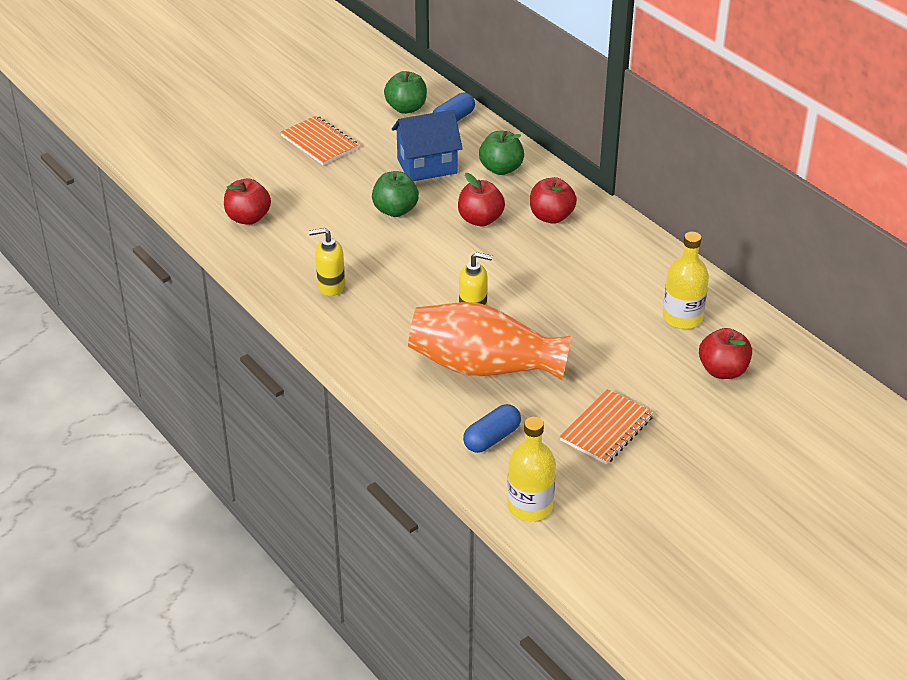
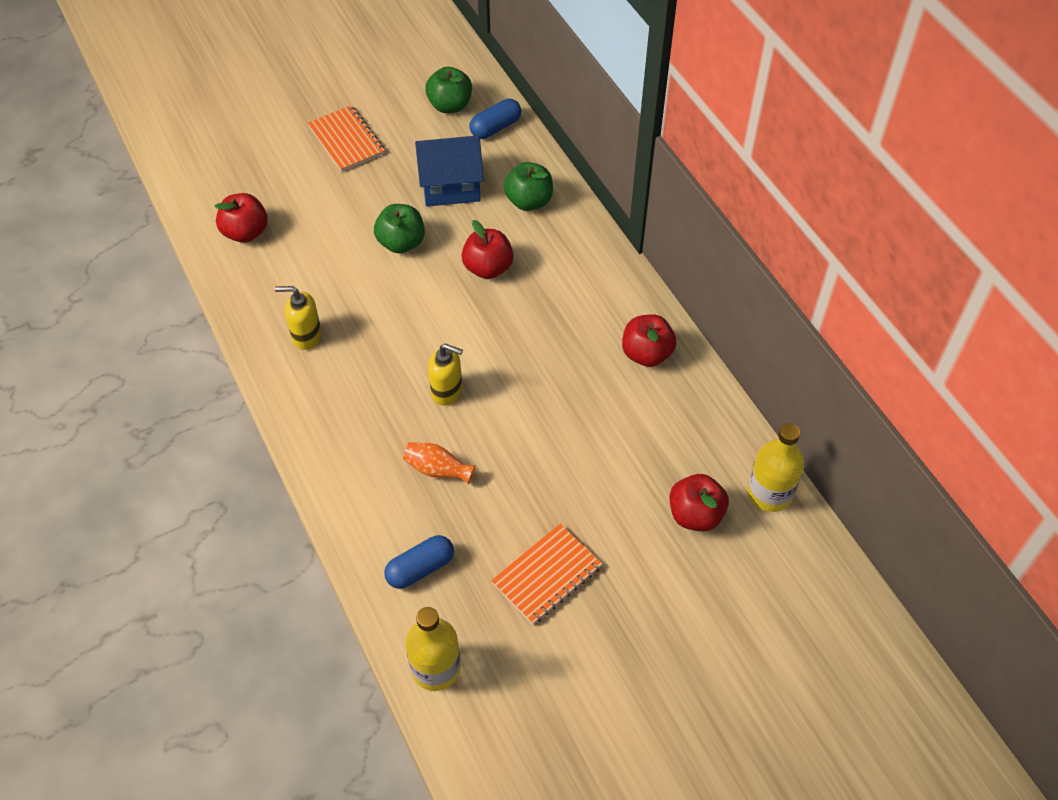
camera: 10 degrees right, 15 degrees up
(483, 367) = (437, 469): orange vase -> orange vase, size x0.41
(551, 217) = (565, 274): red apple -> red apple (646, 354)
(682, 317) = (670, 434): yellow bottle -> yellow bottle (769, 493)

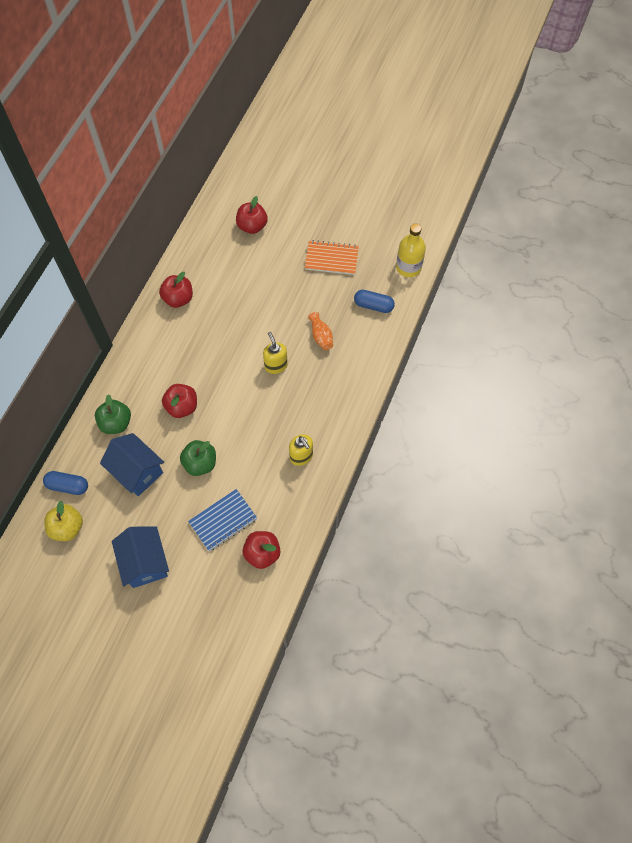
camera: 130 degrees left, 10 degrees up
(317, 223) = (223, 520): none -> blue notebook
(346, 140) = (145, 562): orange notebook -> blue house
(450, 105) = (67, 527): green apple -> yellow apple
(769, 493) = (216, 207): yellow bottle -> none

